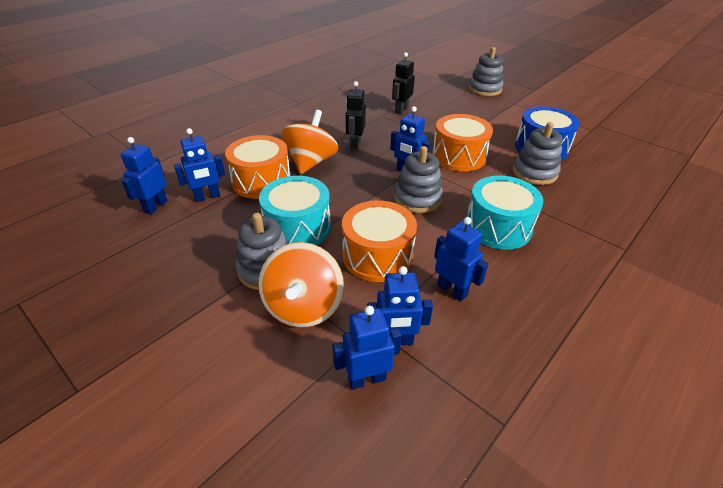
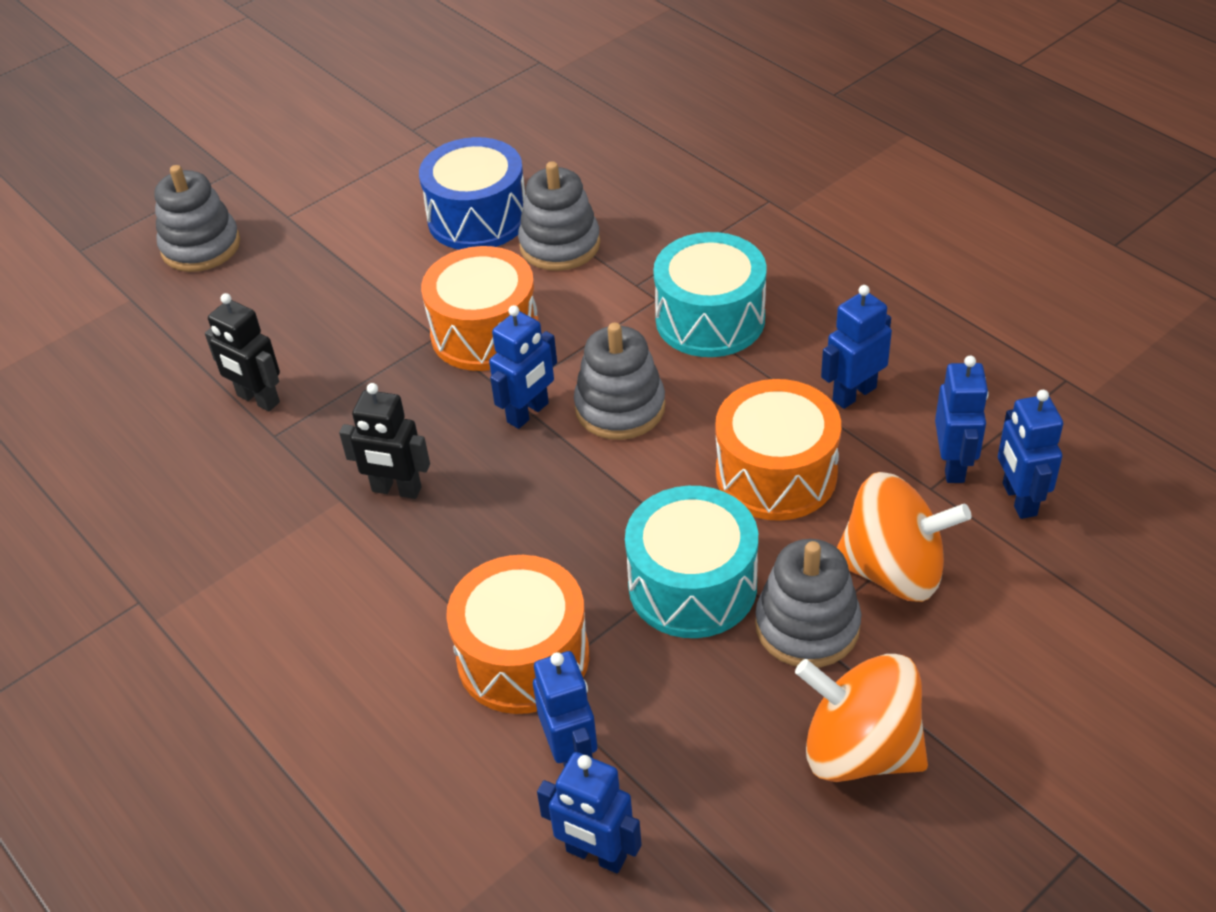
camera: 80 degrees left, 5 degrees up
(311, 162) = (459, 569): orange spinning top -> orange spinning top (859, 750)

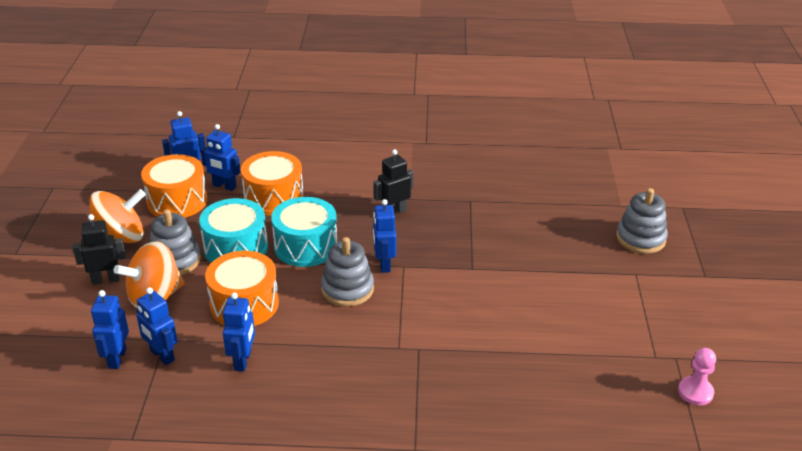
camera: 130 degrees right, 10 degrees down
(258, 399) = (499, 206): black robot -> black robot (105, 280)
(451, 99) = (695, 392): none -> pink pawn
(478, 218) = (550, 331): blue drum -> none
(485, 332) = (454, 282): orange drum -> orange drum (177, 201)
(560, 245) = (487, 344): grey stacking toy -> none
(710, 319) = (358, 354): turquoise drum -> turquoise drum (305, 246)
(1018, 499) = (117, 358): blue robot -> blue robot turned 120 degrees counterclockwise

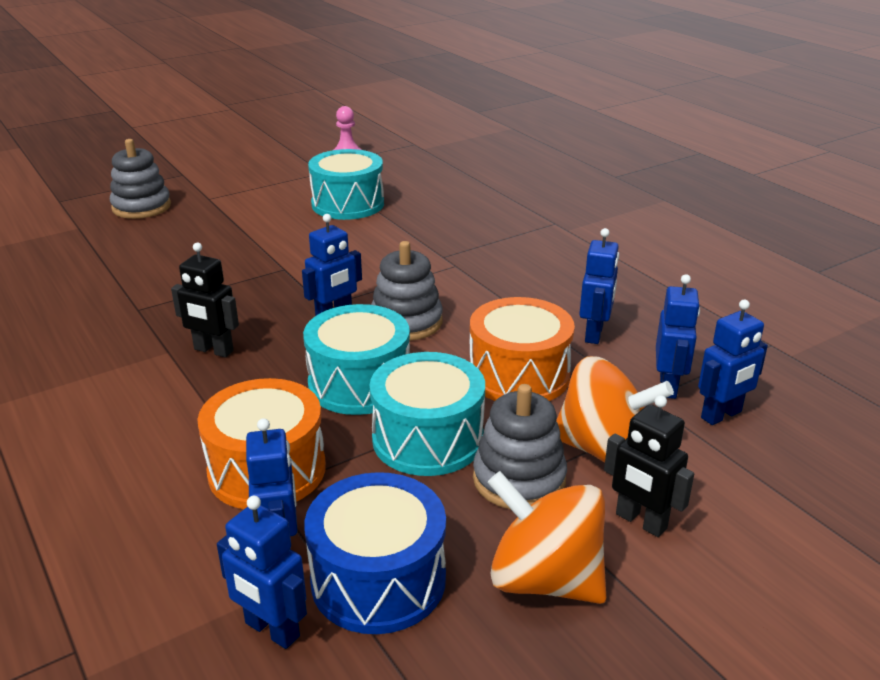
camera: 125 degrees left, 5 degrees down
(177, 201) = (378, 579): orange drum -> blue drum
(243, 361) = (594, 334): blue robot -> blue robot turned 135 degrees clockwise
(563, 341) = (348, 204): none -> turquoise drum

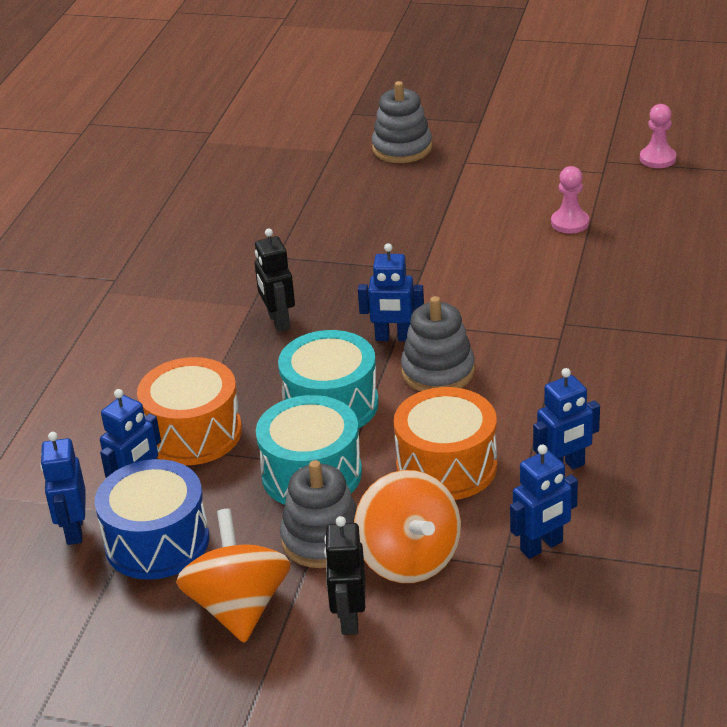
camera: 50 degrees right, 5 degrees up
(348, 204) = (570, 223): turquoise drum -> pink pawn
(721, 415) = (540, 593): blue robot -> none

